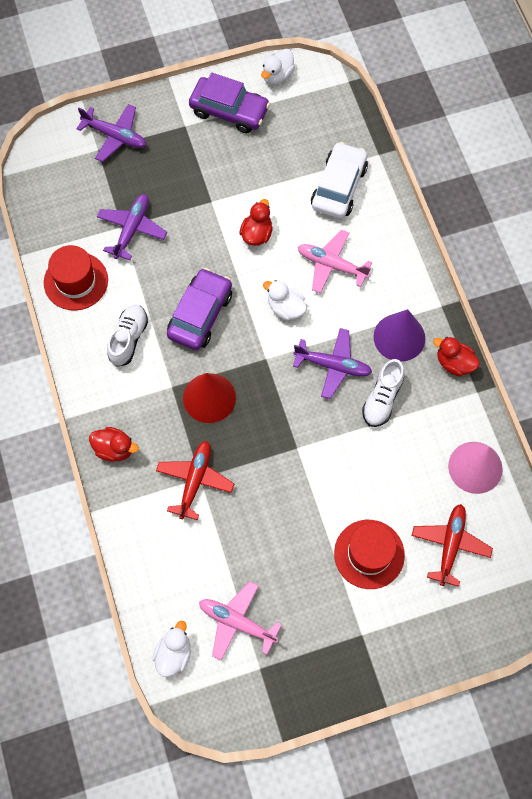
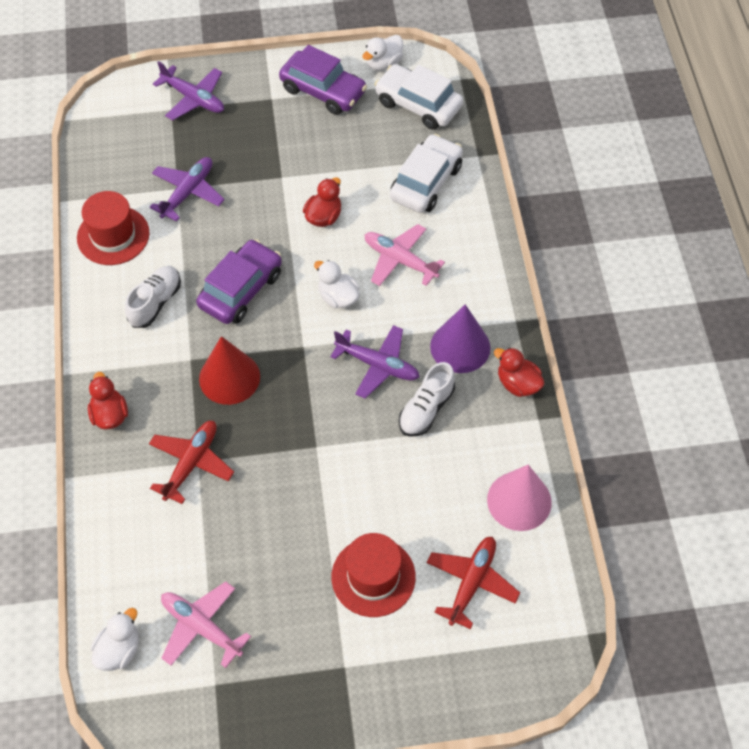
camera: 10 degrees right, 10 degrees down
(114, 449) = (110, 415): red duck -> red duck turned 135 degrees counterclockwise
(316, 112) = (418, 104): none -> white car

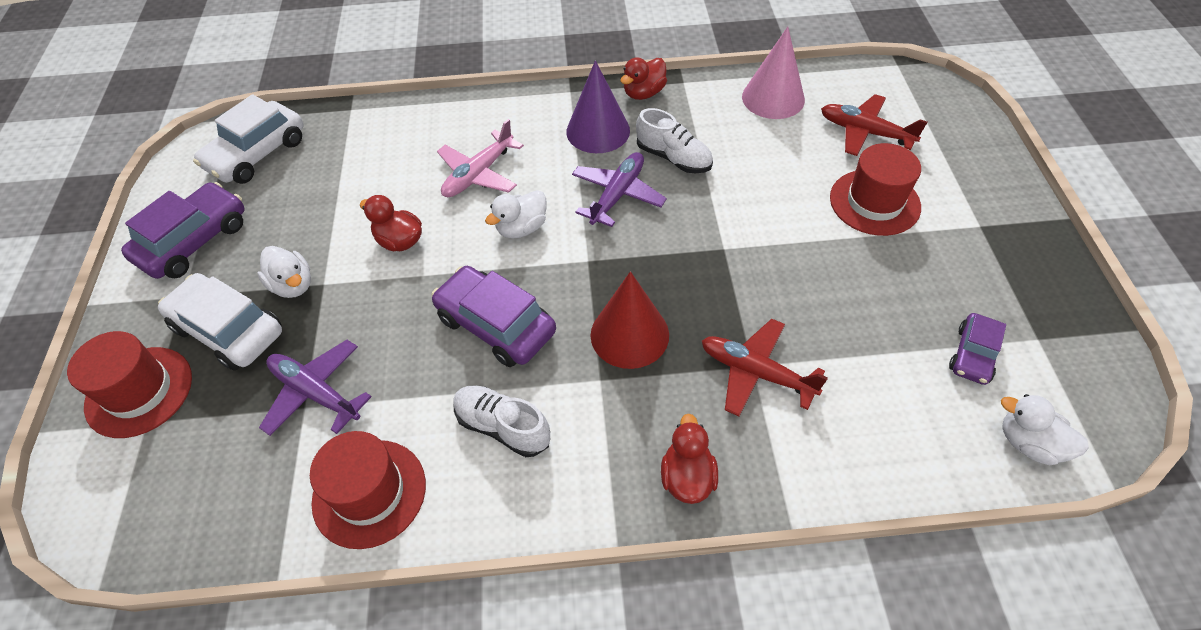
camera: 85 degrees left, 5 degrees down
(110, 415) = (687, 477): red duck -> red duck turned 105 degrees clockwise
(194, 98) = (139, 391): purple plane -> red hat
(201, 627) = (973, 355): pink plane -> purple car
(383, 63) = (177, 183): white duck -> white duck (293, 285)
(426, 182) = (374, 150): white car -> white car (228, 330)

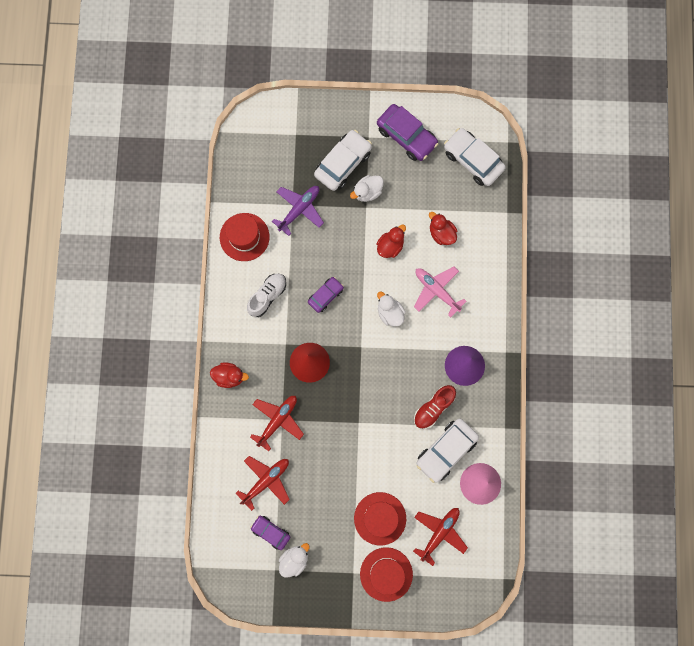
camera: 95 degrees right, 25 degrees up
(139, 391) = (313, 128): red hat -> red hat (386, 574)
(496, 325) = (325, 295): purple car -> purple car, size x0.59
(617, 194) = (408, 370): purple plane -> none
(643, 93) = (497, 400): red duck -> red duck (441, 233)
(673, 158) = (433, 408): white shoe -> red shoe
(737, 137) = (446, 451): none -> white car
(879, 376) = (266, 480): none -> red plane
(1029, 443) = (220, 538): white duck -> white duck (294, 560)

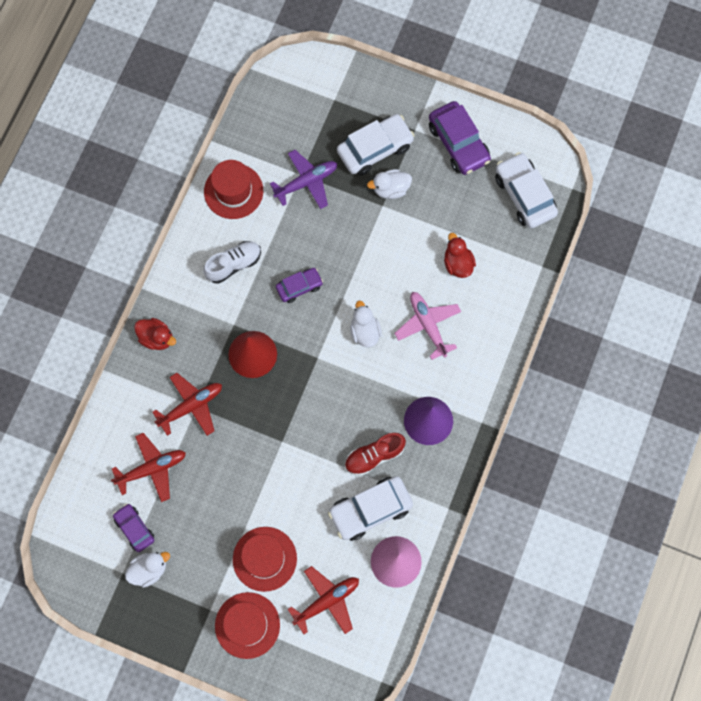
camera: 20 degrees right, 5 degrees down
(390, 246) = (393, 257): red duck -> none

